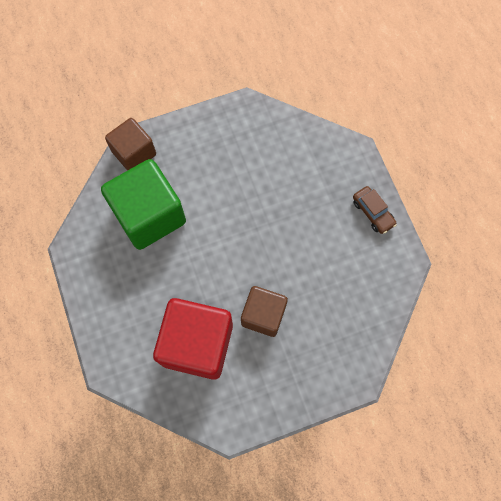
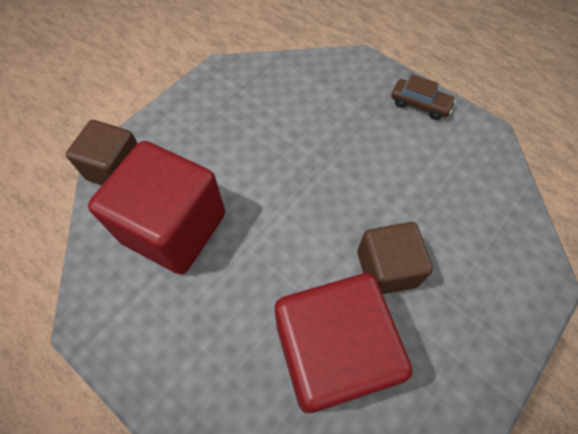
camera: 30 degrees left, 10 degrees down
(149, 215) = (174, 228): green cube -> red cube

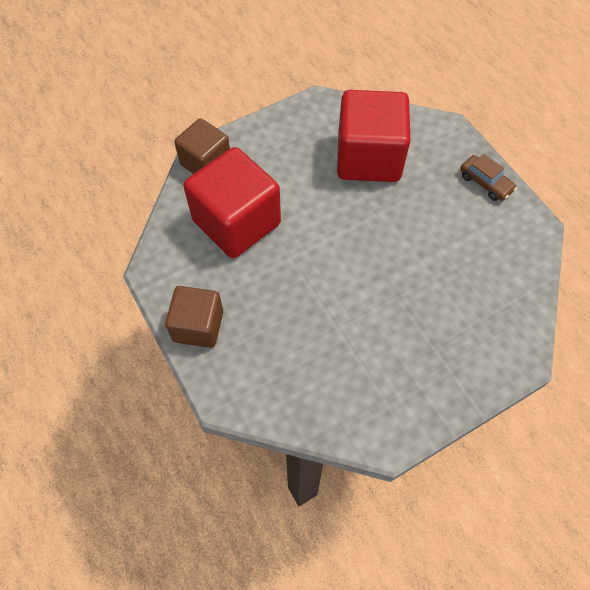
camera: 20 degrees right, 0 degrees up
(331, 352) = (324, 350): red cube -> red cube (368, 158)
(386, 268) = (393, 306): brown cube -> brown cube (198, 326)

